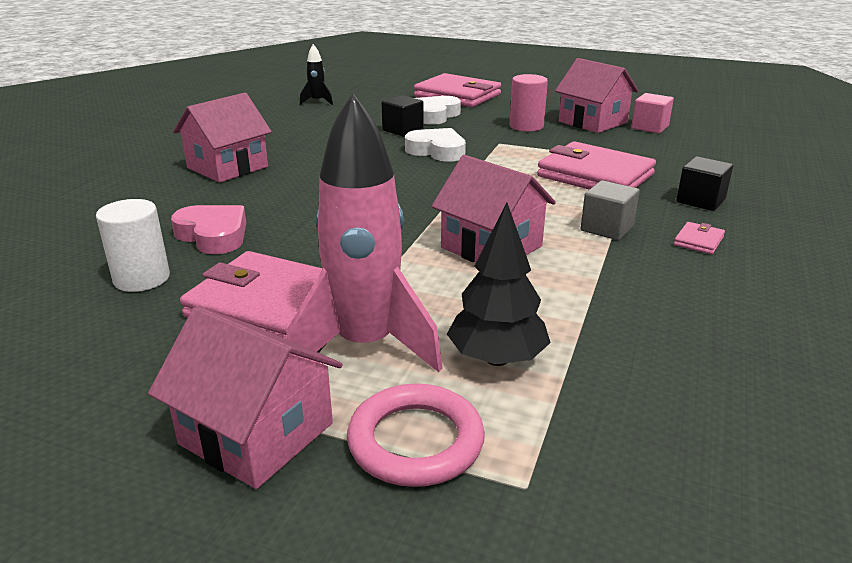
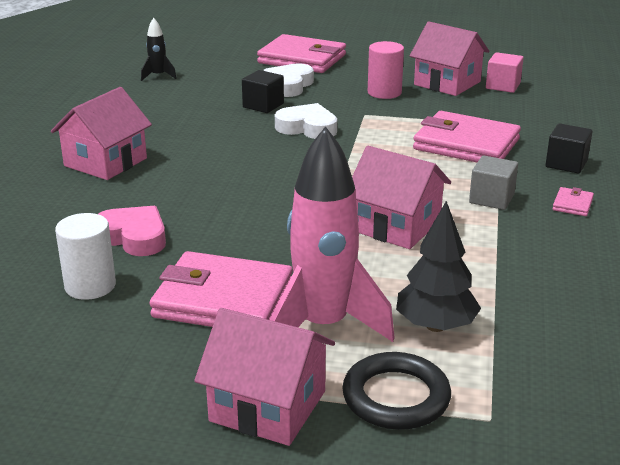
camera: 10 degrees left, 0 degrees up
(415, 441) = (396, 397): pink ring -> black ring

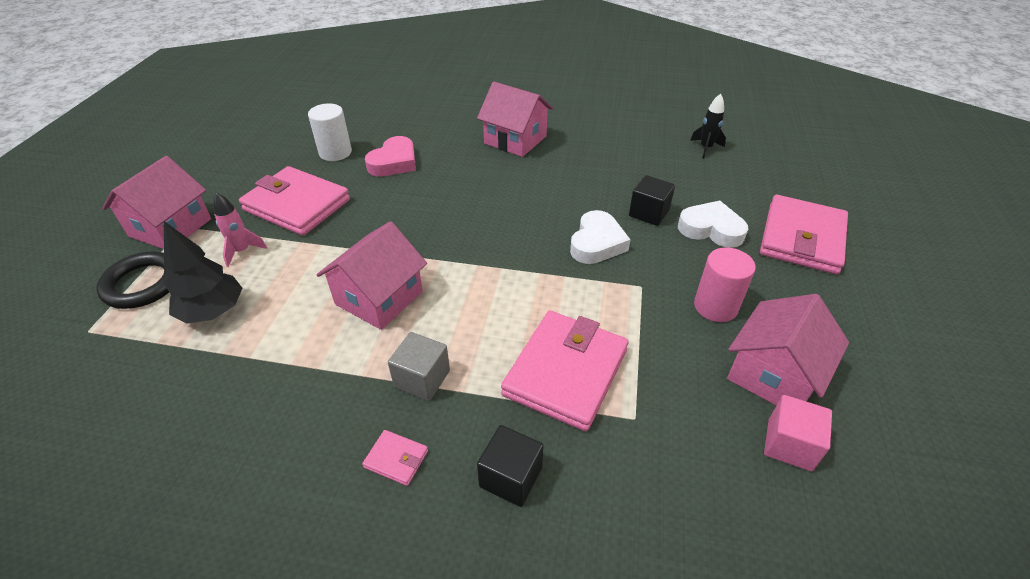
camera: 90 degrees right, 15 degrees up
(223, 300) = (297, 205): pink wallet -> pink wallet turned 75 degrees counterclockwise
(323, 326) = (242, 251): pink rocket -> pink rocket, size x0.45

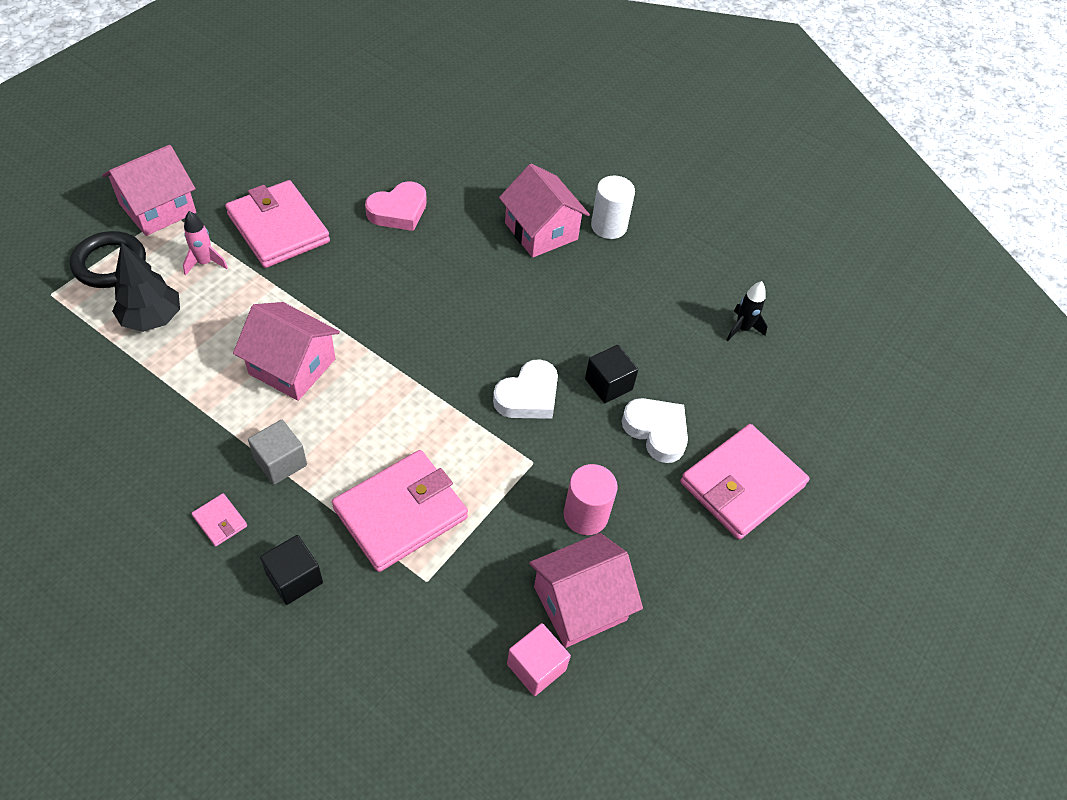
camera: 20 degrees right, 10 degrees up
(335, 152) = (349, 174): white cylinder -> white cylinder (609, 226)
(379, 298) = (292, 366): pink house -> pink house turned 60 degrees clockwise

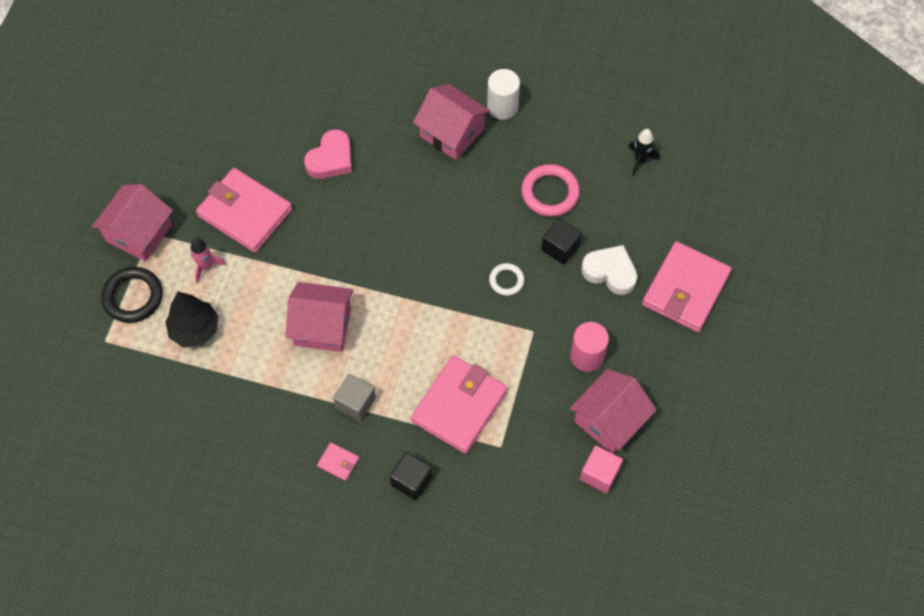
camera: 15 degrees left, 10 degrees up
(528, 396) = (506, 280): white heart -> white ring
(622, 325) = (550, 193): none -> pink ring

